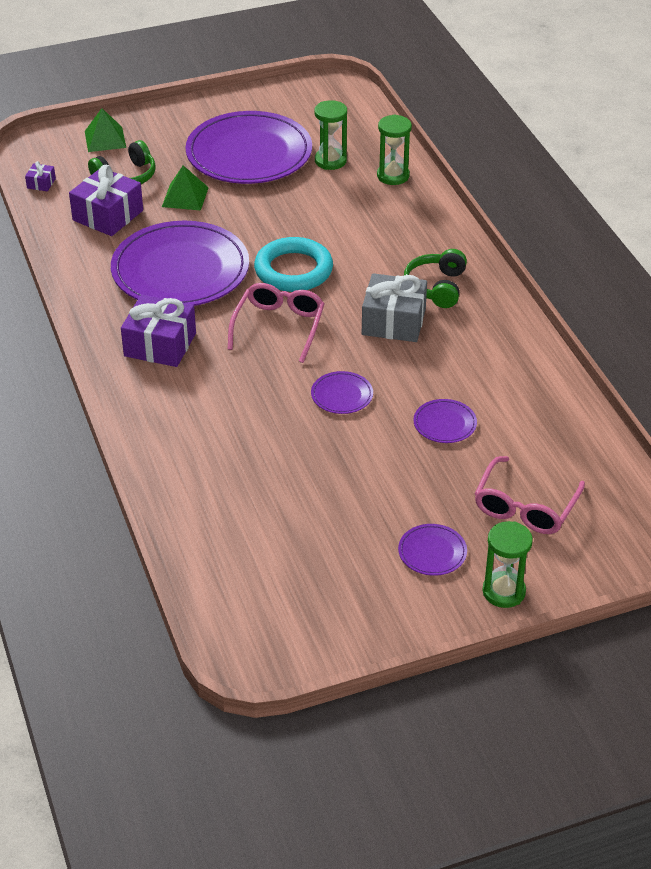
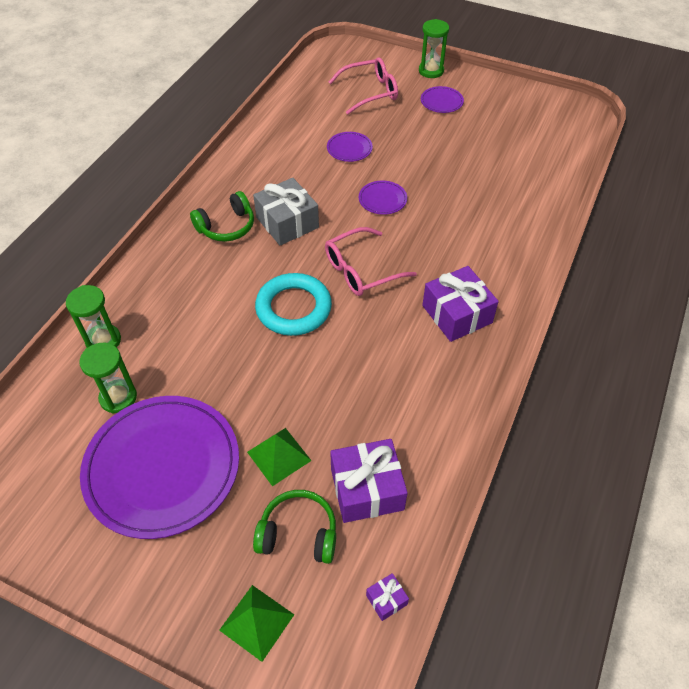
camera: 135 degrees left, 10 degrees up
(180, 270) = (372, 372): purple plate -> none

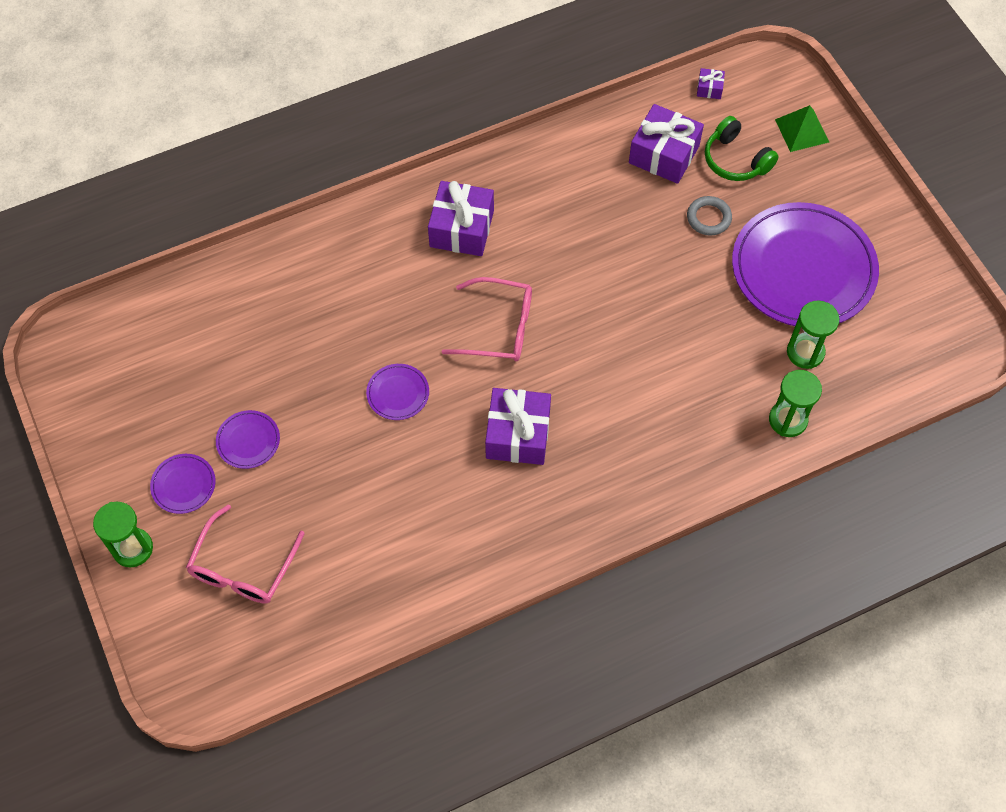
camera: 140 degrees left, 10 degrees up
(226, 226) = (582, 474): green headphones -> none
(279, 456) = (708, 218): green pyramid -> grey ring
(287, 222) = (518, 434): grey gift -> purple gift
(293, 308) = (594, 333): turquoise ring -> none
(349, 148) = (360, 490): purple plate -> purple plate (248, 441)
(370, 92) = (243, 568): pink glasses -> pink glasses turned 90 degrees counterclockwise

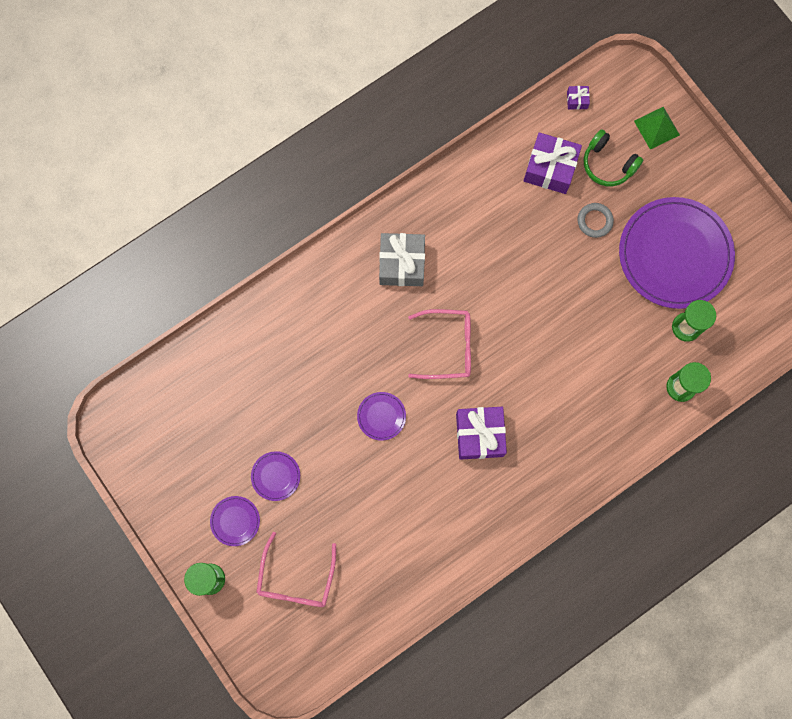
camera: 10 degrees left, 15 degrees up
(461, 228) = (402, 264): purple gift -> grey gift

